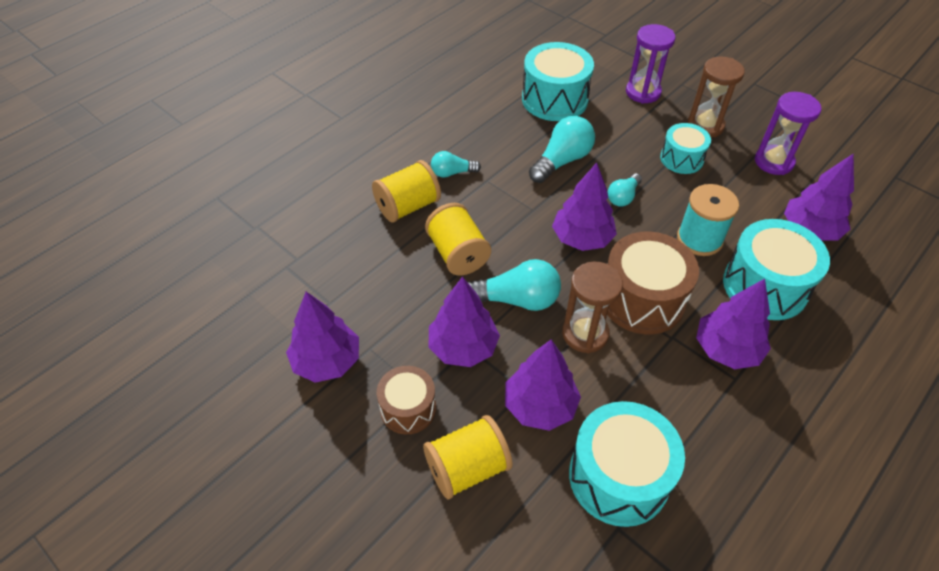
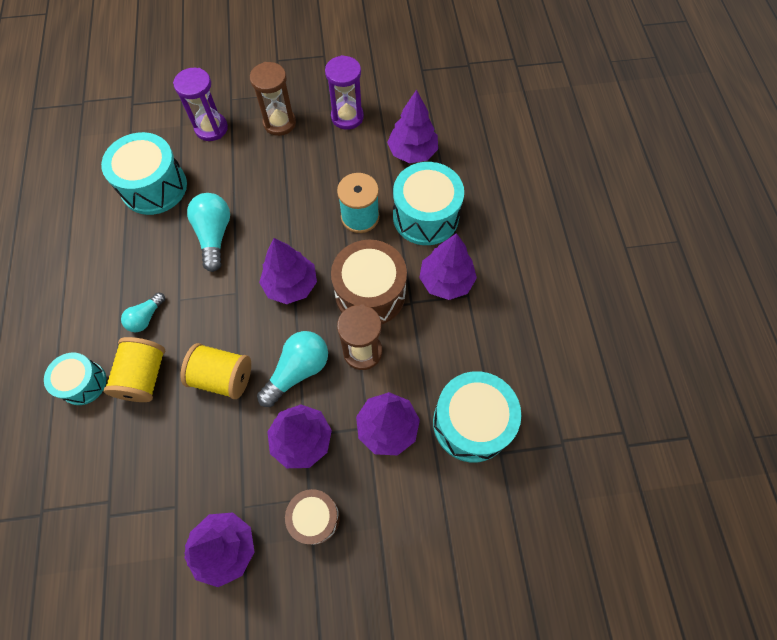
camera: 50 degrees left, 15 degrees up
(467, 468) = (390, 513): yellow spool -> none
(623, 197) = (284, 228): turquoise light bulb -> none
(681, 159) = (290, 163): turquoise drum -> turquoise drum (83, 383)

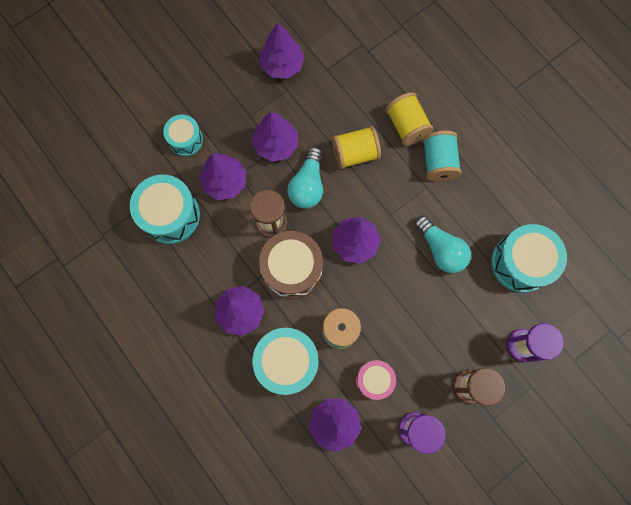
camera: 150 degrees right, 10 degrees up
(83, 383) = (442, 101): turquoise drum -> turquoise drum (186, 140)
(146, 317) = (438, 162): turquoise light bulb -> turquoise spool
(315, 518) = (239, 107): brown drum -> none
(356, 165) = (374, 380): none -> pink drum

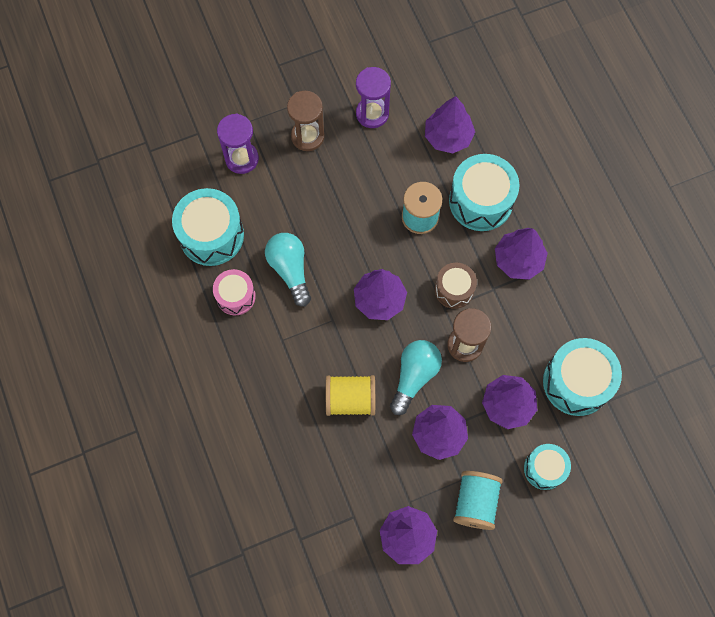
camera: 165 degrees left, 5 degrees down
(292, 269) = (454, 289): brown drum -> brown drum, size x0.60
(374, 380) = (398, 164): pink drum -> pink drum (235, 296)
(406, 126) = (280, 417): yellow spool -> none
(438, 162) = (259, 364): turquoise spool -> turquoise spool (475, 502)

